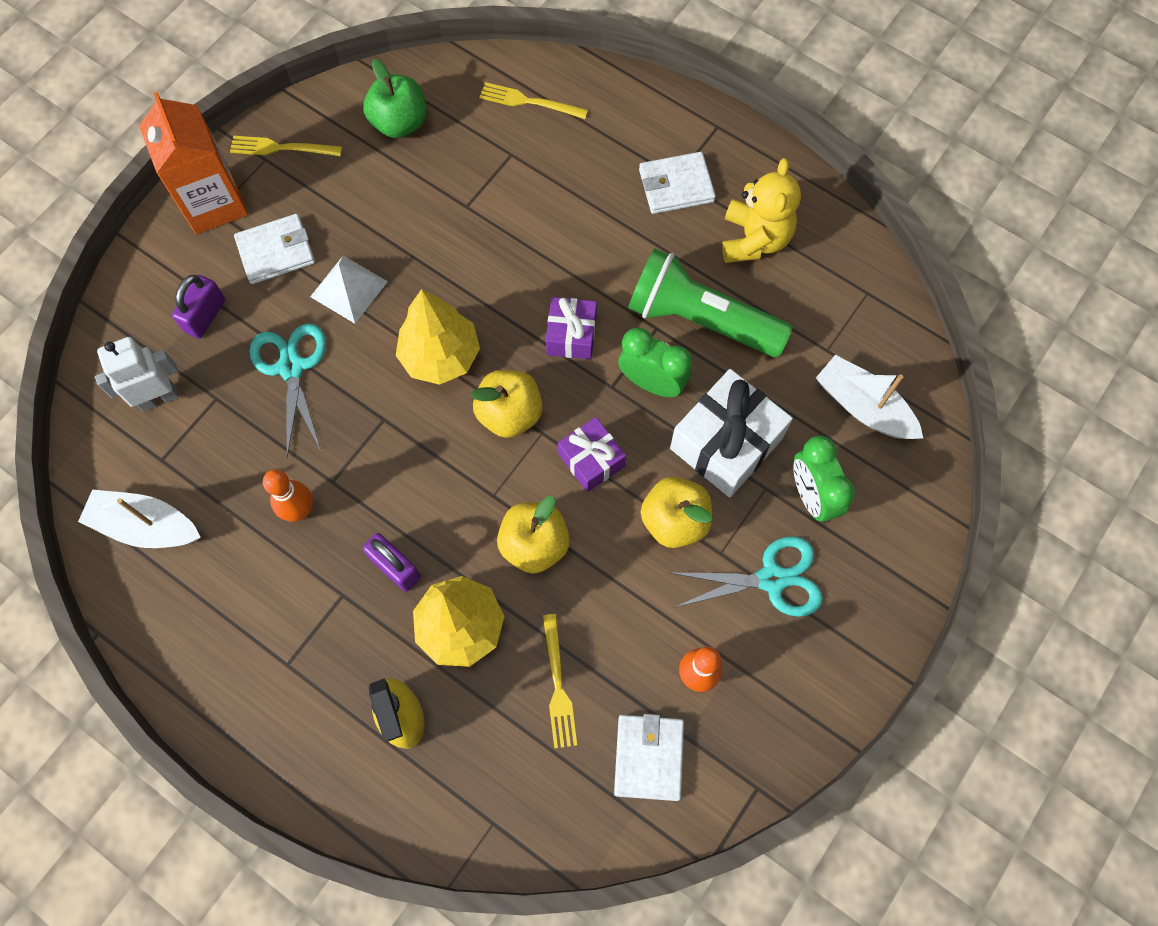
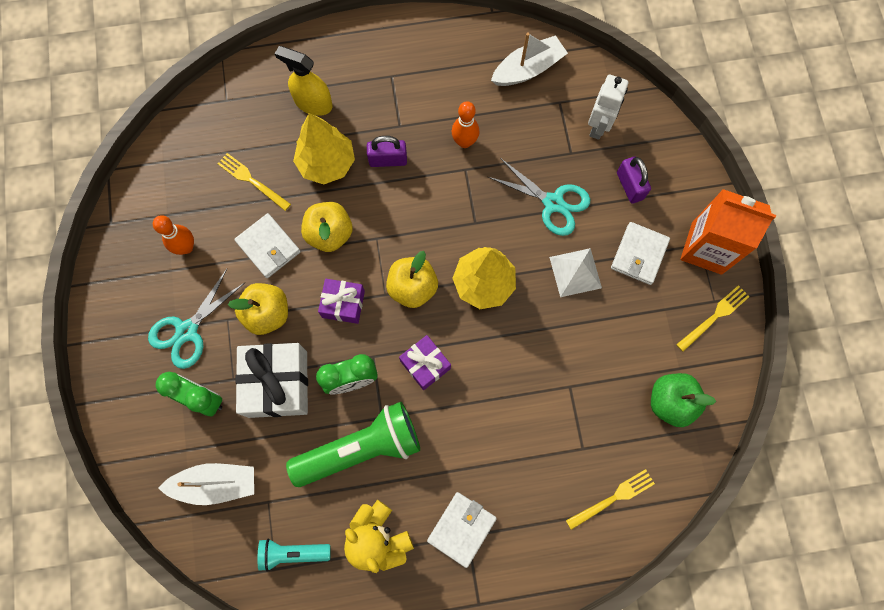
camera: 135 degrees right, 5 degrees up
(648, 757) = (177, 189): white wallet -> white wallet (268, 247)
(840, 291) = (293, 553): none -> turquoise flashlight

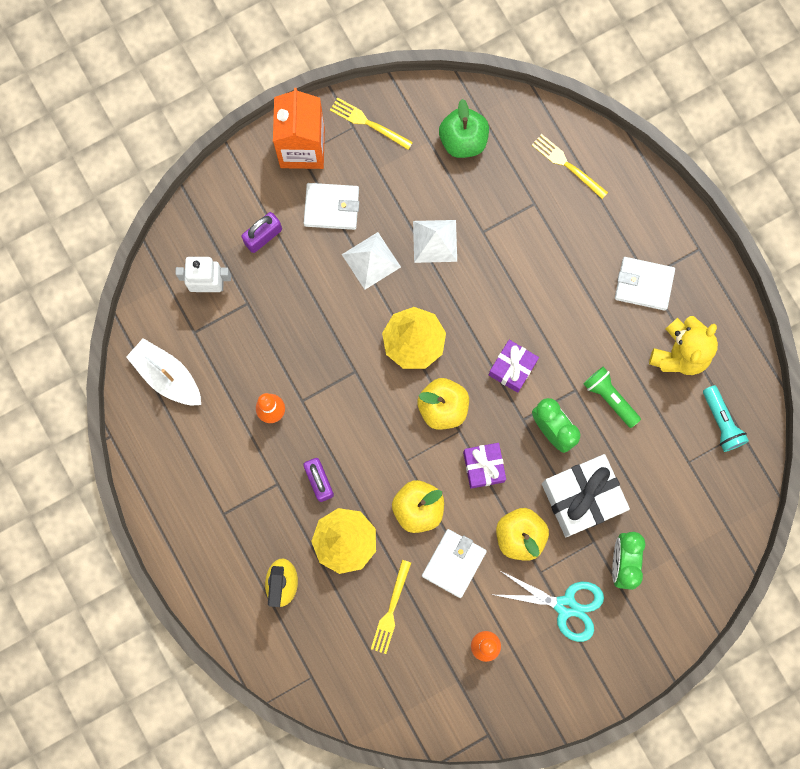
camera: 110 degrees left, 5 degrees up
(216, 484) = (692, 516): white boat -> none
(361, 448) = (610, 398): green flashlight -> green flashlight, size x0.53
(553, 203) = (307, 303): turquoise scissors -> none
(575, 337) = (435, 241): none -> white pyramid

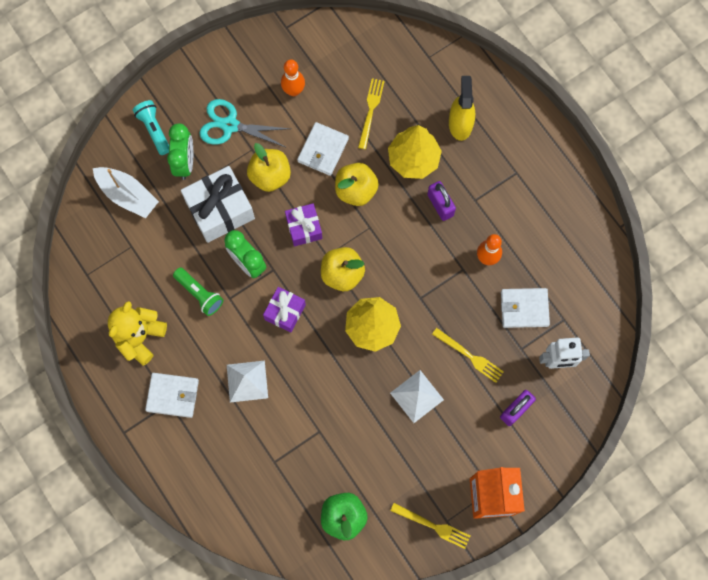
camera: 175 degrees right, 5 degrees down
(167, 376) = (581, 280): white boat -> white boat (127, 195)
(331, 207) = (457, 442): white wallet -> white wallet (524, 308)
(435, 241) = (361, 419): white pyramid -> white pyramid (247, 381)
(567, 165) = (246, 501): yellow fork -> yellow fork (470, 356)
(721, 422) = (103, 282): turquoise flashlight -> turquoise flashlight (154, 130)

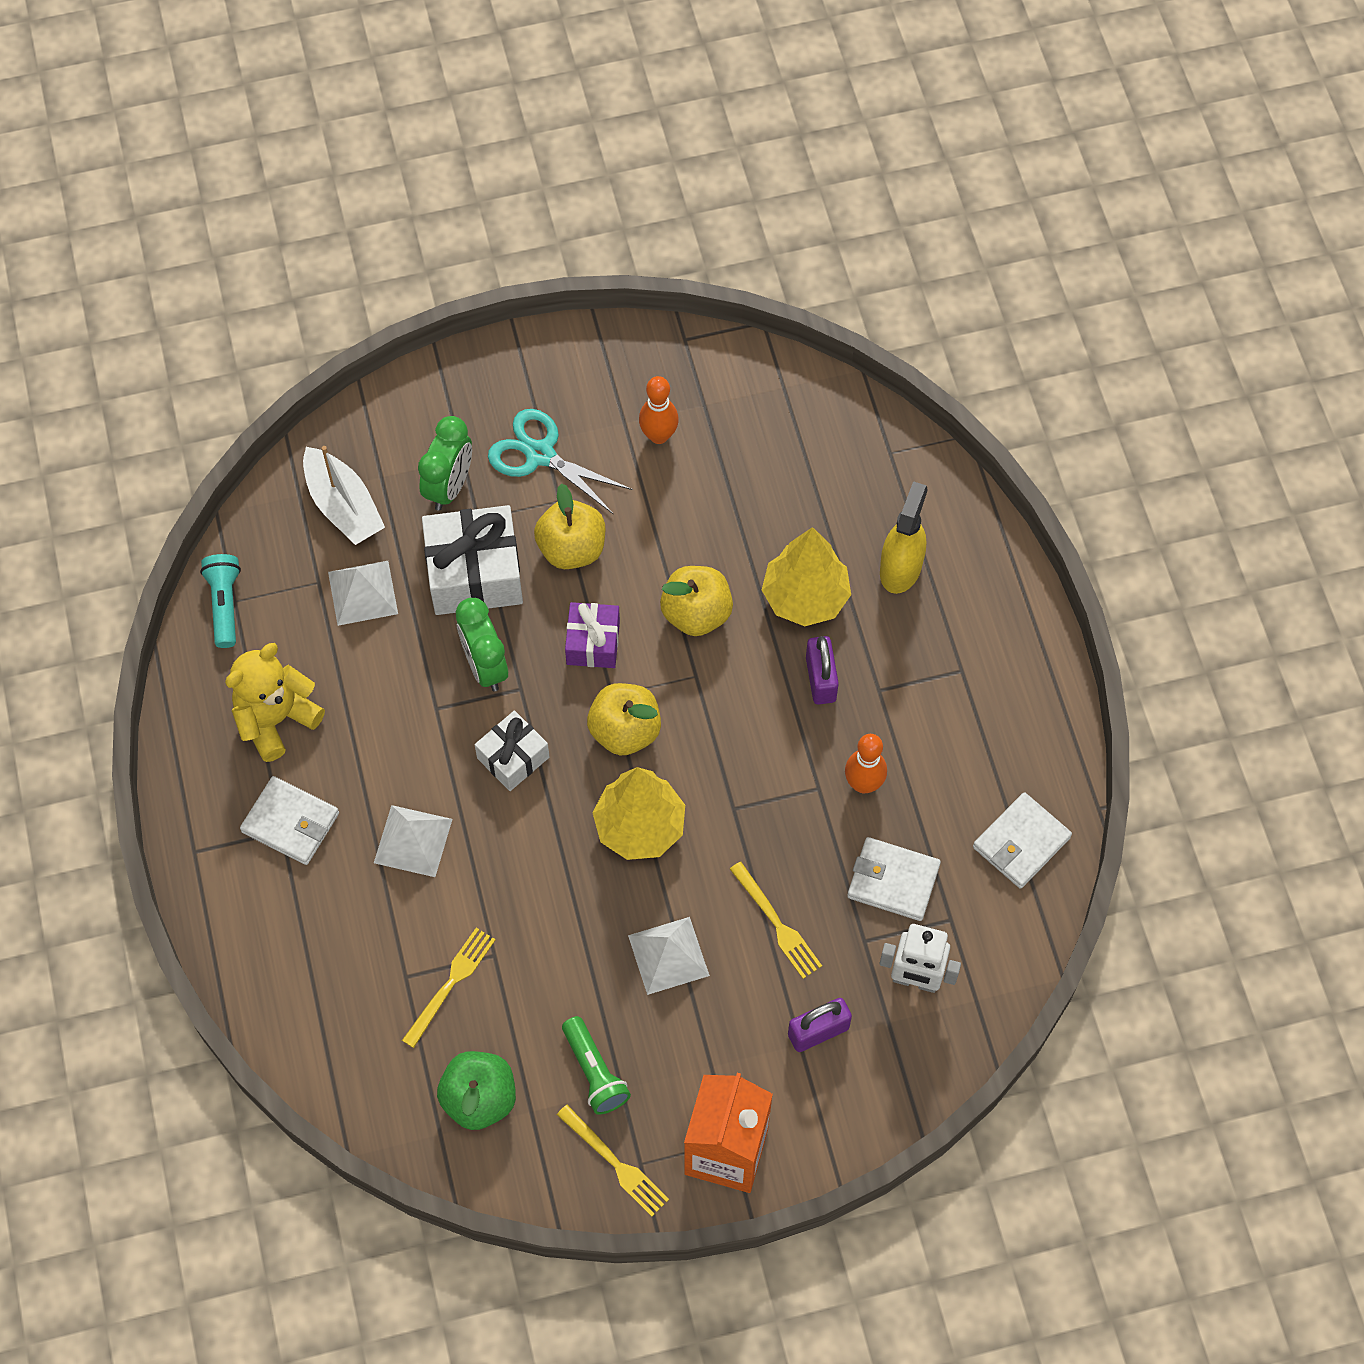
camera: 20 degrees right, 10 degrees down
(154, 130) = (422, 424): turquoise flashlight -> turquoise flashlight (224, 604)
(160, 244) = (363, 592): none -> white pyramid
(199, 294) = (393, 686): green flashlight -> green flashlight (595, 1072)
(285, 312) = (513, 758): purple gift -> white gift
(323, 150) = (669, 537): white wallet -> white wallet (1021, 842)
(371, 110) = (767, 503): yellow fork -> yellow fork (451, 983)

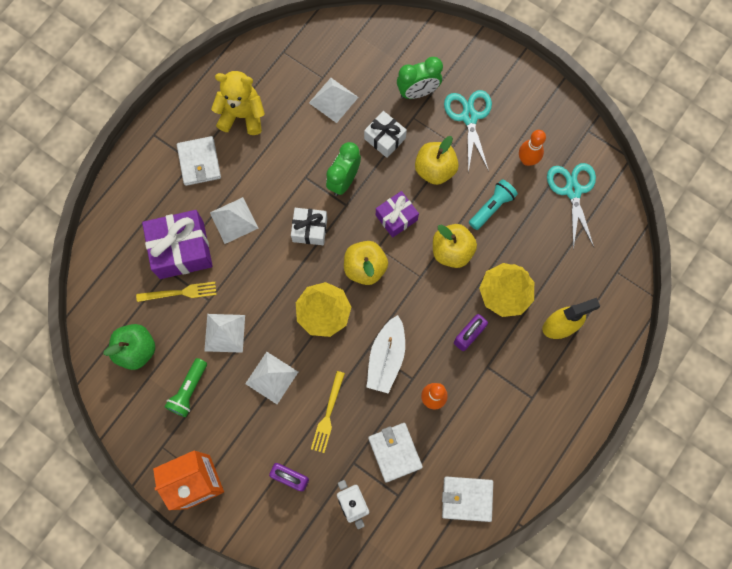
camera: 50 degrees right, 10 degrees up
(224, 604) = (277, 49): turquoise flashlight -> turquoise flashlight (491, 207)
(343, 506) = (368, 57): white boat -> white boat (386, 358)
(393, 937) = (181, 250): none -> purple gift
(474, 573) = (385, 138): white gift -> white gift, size x0.59
(557, 968) = (224, 333): none -> white pyramid
(615, 1163) = (153, 435): yellow fork -> none
(745, 418) = (573, 191): none -> turquoise scissors

